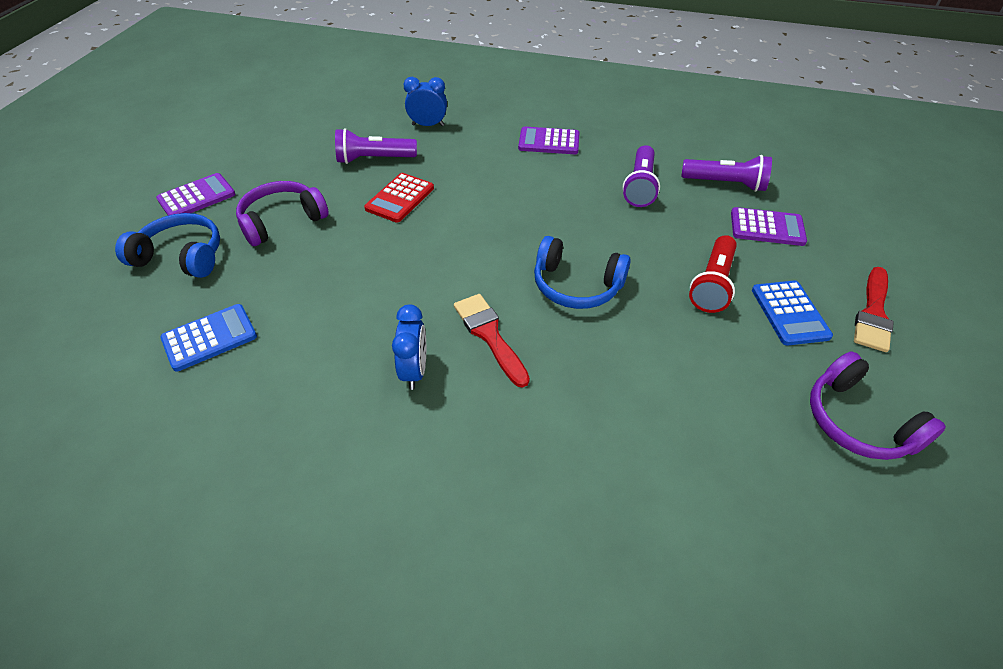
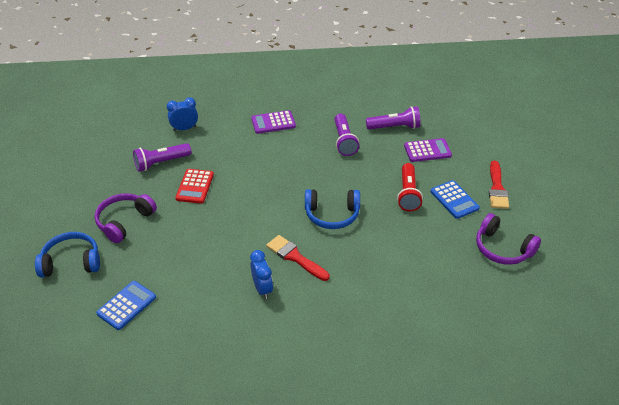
camera: 20 degrees left, 5 degrees down
(197, 197) = (52, 220): purple calculator -> none

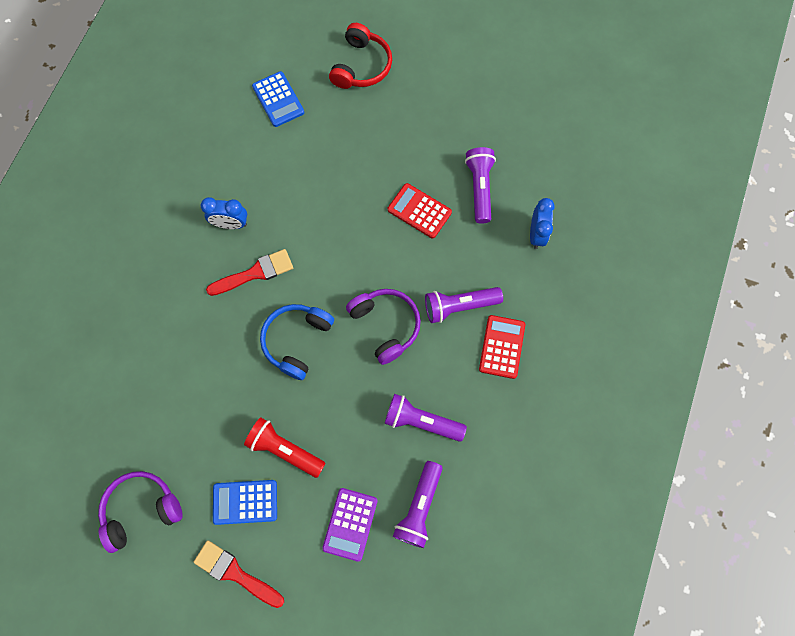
camera: 115 degrees right, 30 degrees up
(71, 262) = (361, 66): blue headphones -> red headphones
(124, 221) = (396, 125): purple headphones -> purple headphones (386, 325)
(257, 147) = (459, 306): none -> purple flashlight
(273, 122) = (502, 347): purple calculator -> red calculator

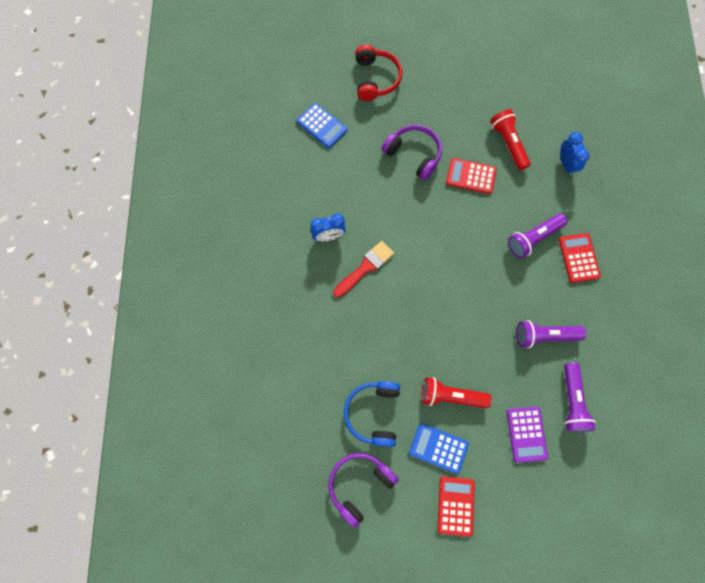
camera: 20 degrees left, 0 degrees up
(235, 573) = (455, 505): red brush -> red calculator
(245, 502) = (438, 448): blue calculator -> blue calculator turned 45 degrees clockwise
(297, 341) = (422, 309): blue headphones -> blue headphones (373, 413)
(386, 325) = (485, 272): purple headphones -> purple headphones (414, 154)
(479, 188) = (508, 143): purple flashlight -> red flashlight

